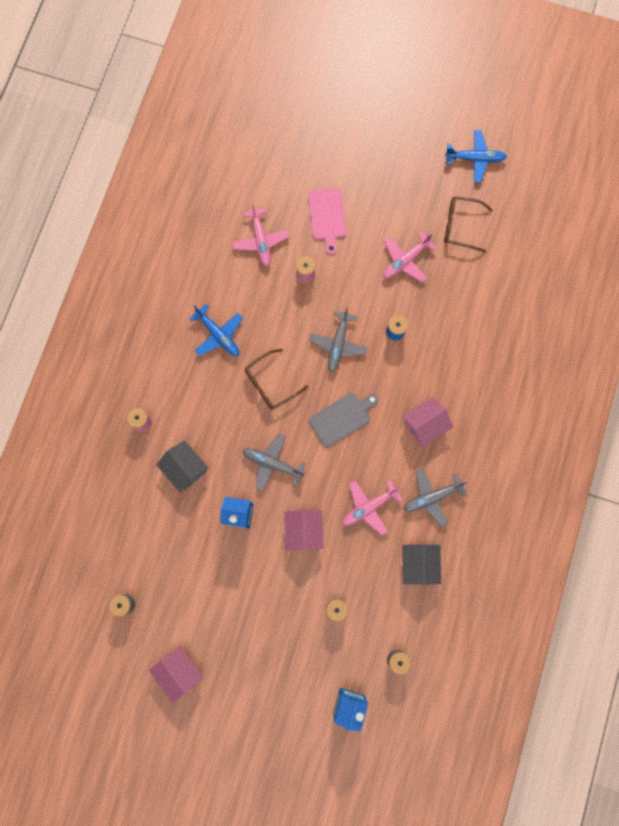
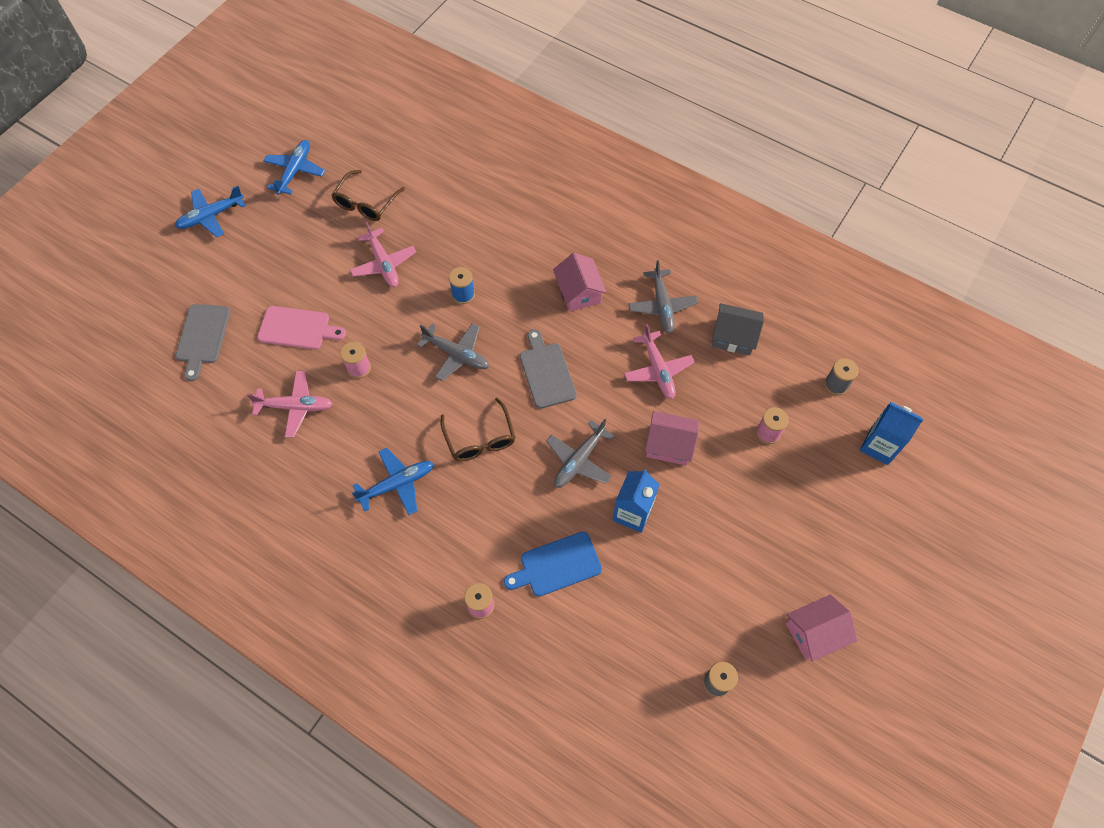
camera: 75 degrees left, 15 degrees down
(185, 468) = (557, 565): grey house -> blue cutting board
(300, 152) = (202, 337): none -> grey cutting board
(410, 113) = (211, 216): none -> blue plane

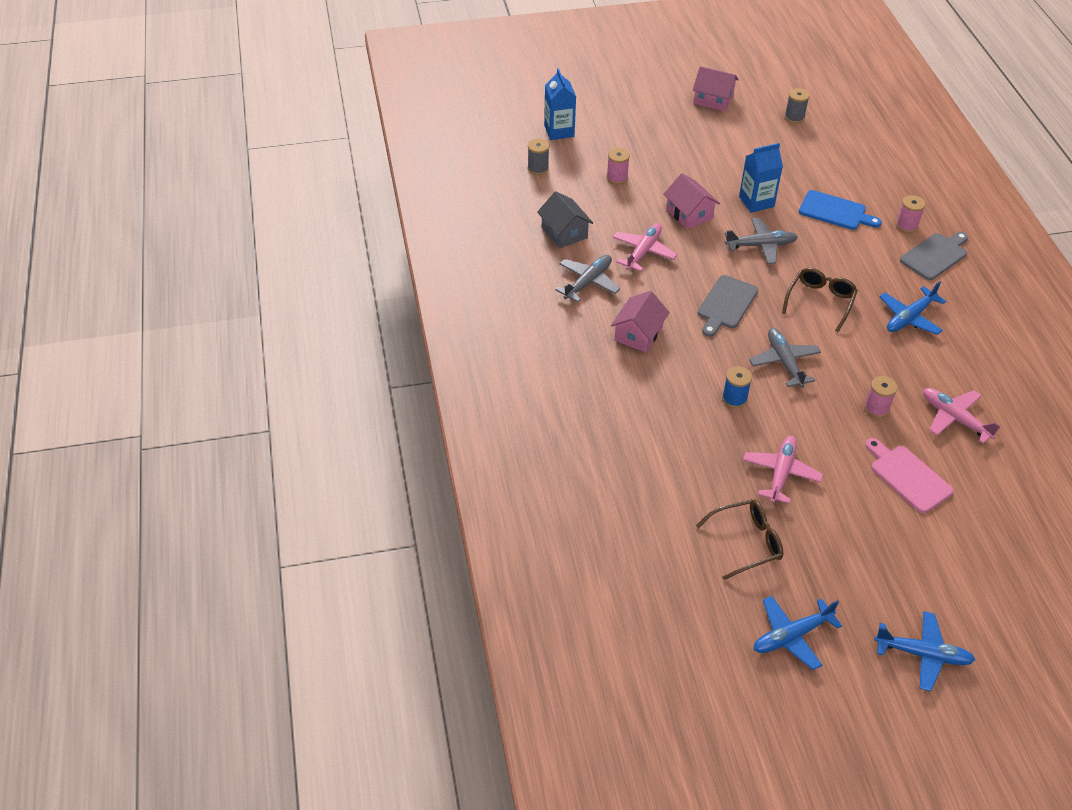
camera: 135 degrees left, 15 degrees down
(202, 337) = (1007, 533): grey cutting board -> grey cutting board (935, 255)
(397, 484) = (909, 317): blue plane -> blue plane turned 60 degrees counterclockwise

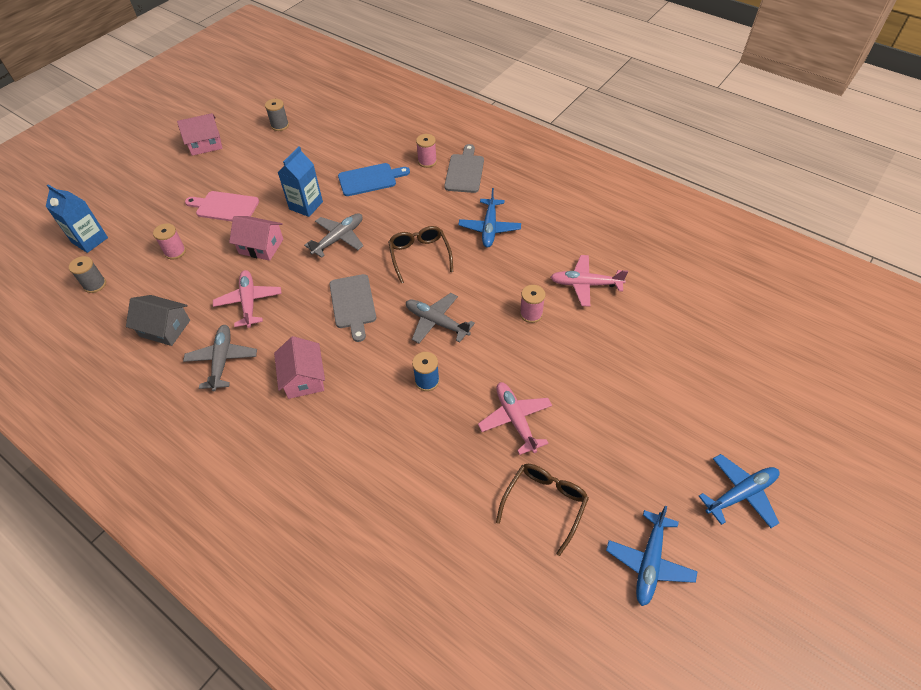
camera: 40 degrees left, 5 degrees up
(908, 476) = (599, 353): pink cutting board -> pink cutting board (225, 207)

